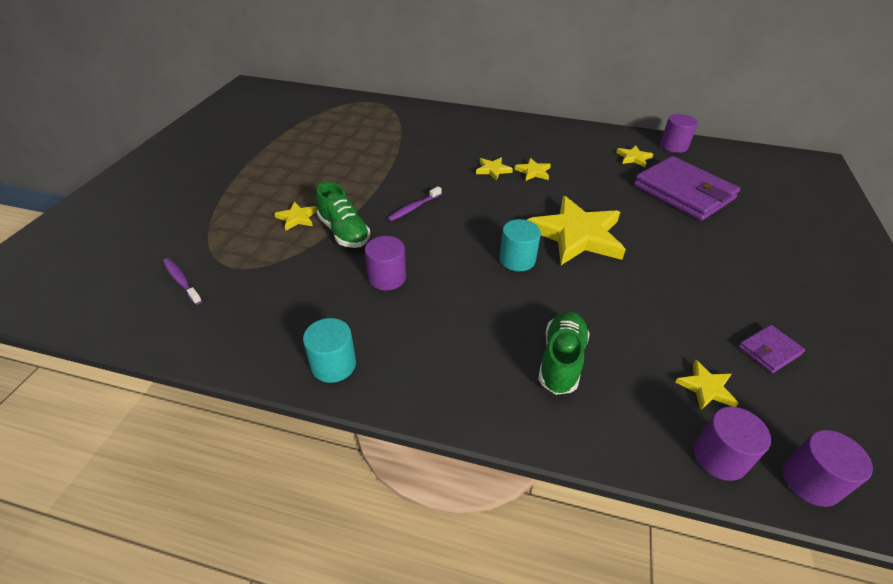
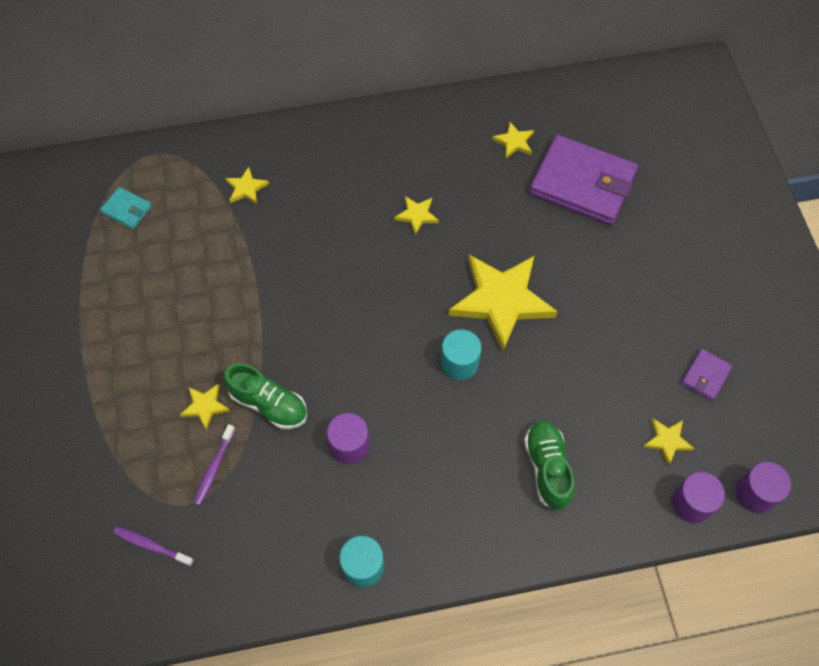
camera: 25 degrees left, 20 degrees up
(335, 117) = (127, 209): none -> turquoise wallet
(414, 208) = (319, 334): purple toothbrush -> purple toothbrush (214, 468)
(493, 170) = (372, 231): yellow star -> yellow star (246, 188)
(673, 146) = (549, 100): purple cylinder -> none

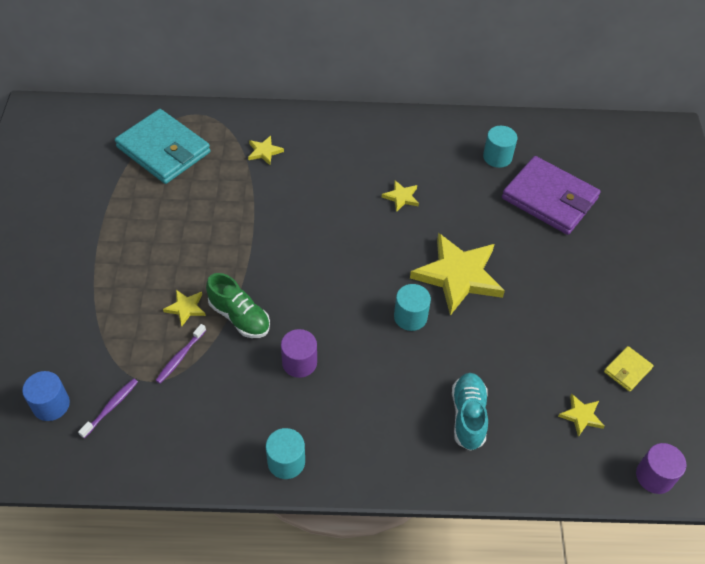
camera: 10 degrees right, 10 degrees down
(83, 558) = (51, 405): none -> blue cylinder
(127, 209) = (163, 150): turquoise wallet -> turquoise wallet, size x2.25
(152, 546) = (111, 407): purple toothbrush -> purple toothbrush turned 90 degrees clockwise
(514, 142) = (497, 157): yellow star -> turquoise cylinder
(547, 468) = (468, 416): green shoe -> turquoise shoe
(691, 503) = (593, 472): purple cylinder -> none
(705, 376) = (627, 370): purple wallet -> yellow wallet

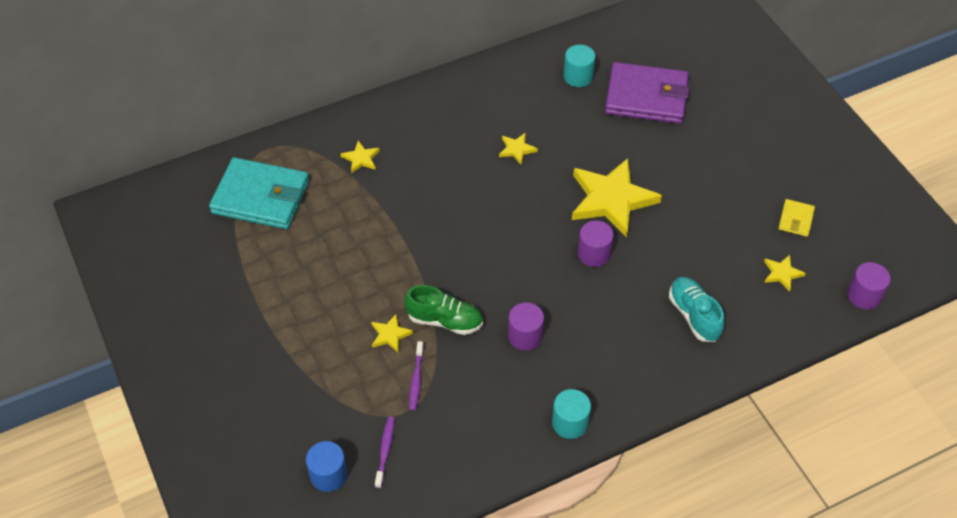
camera: 25 degrees left, 0 degrees up
(410, 317) = (594, 253): turquoise cylinder -> purple cylinder

